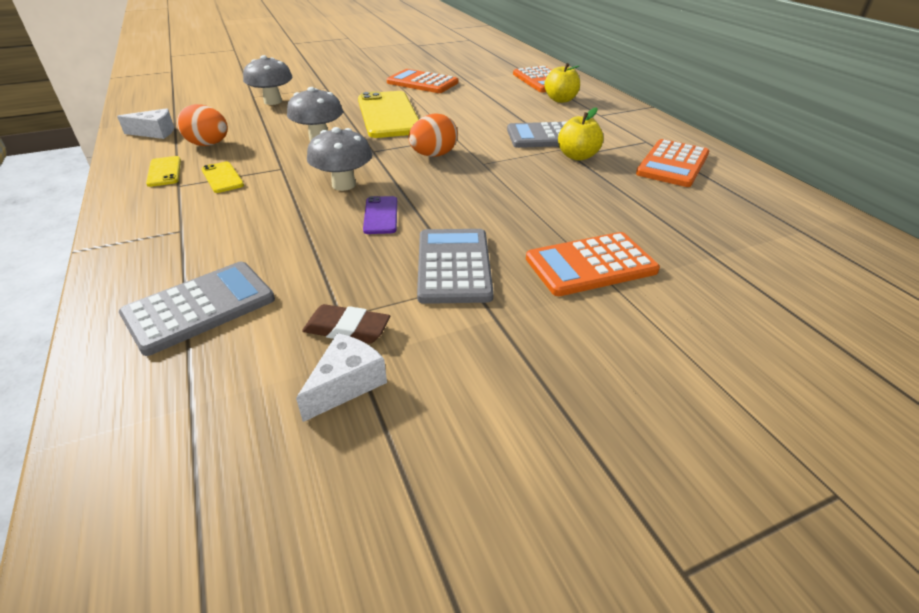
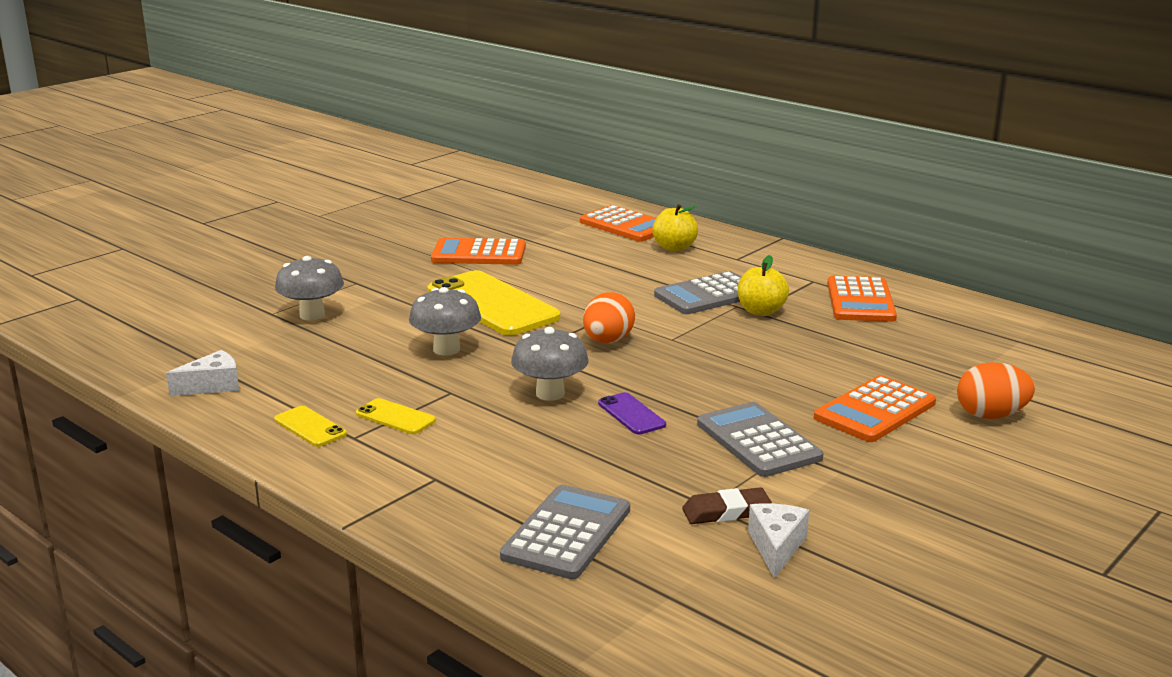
camera: 25 degrees left, 15 degrees down
(209, 145) = (314, 385): orange egg -> orange egg (991, 415)

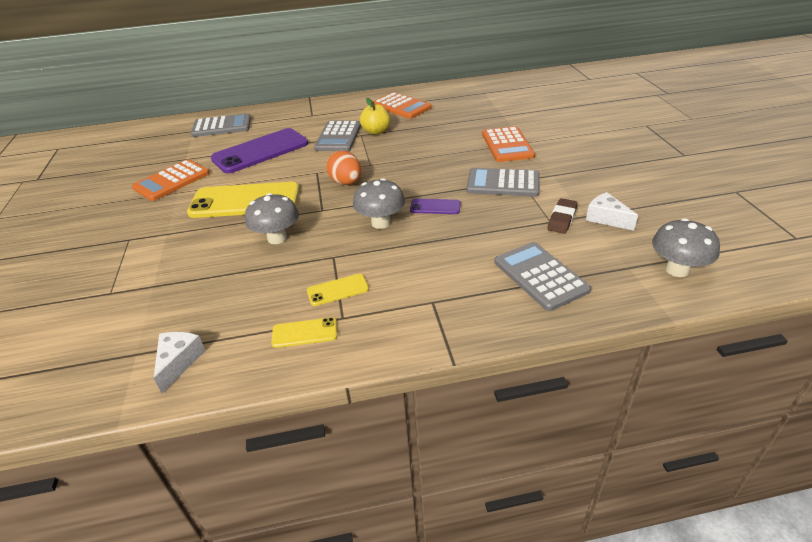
camera: 50 degrees left, 15 degrees up
(312, 315) = (144, 275): grey mushroom -> grey mushroom (677, 269)
(604, 268) = (260, 151): none -> purple phone
(625, 225) = (222, 126): orange calculator -> grey calculator
(674, 247) = (272, 124): yellow apple -> none
(991, 415) = (540, 123): orange egg -> none

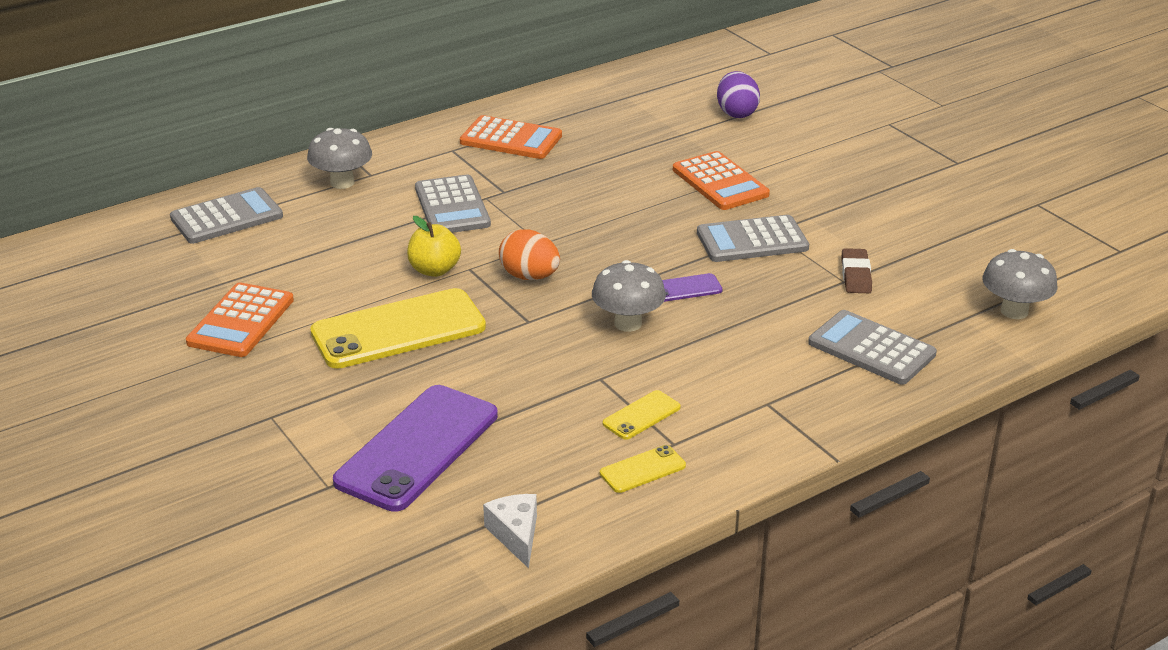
camera: 25 degrees left, 5 degrees down
(260, 151) = (343, 250): purple phone -> purple phone (418, 448)
(277, 238) = (500, 371): grey mushroom -> grey mushroom (342, 182)
(376, 131) = (506, 188): yellow apple -> yellow apple (434, 270)
(545, 108) = (736, 113): none -> purple egg
(606, 218) = (907, 265): white cheese -> none

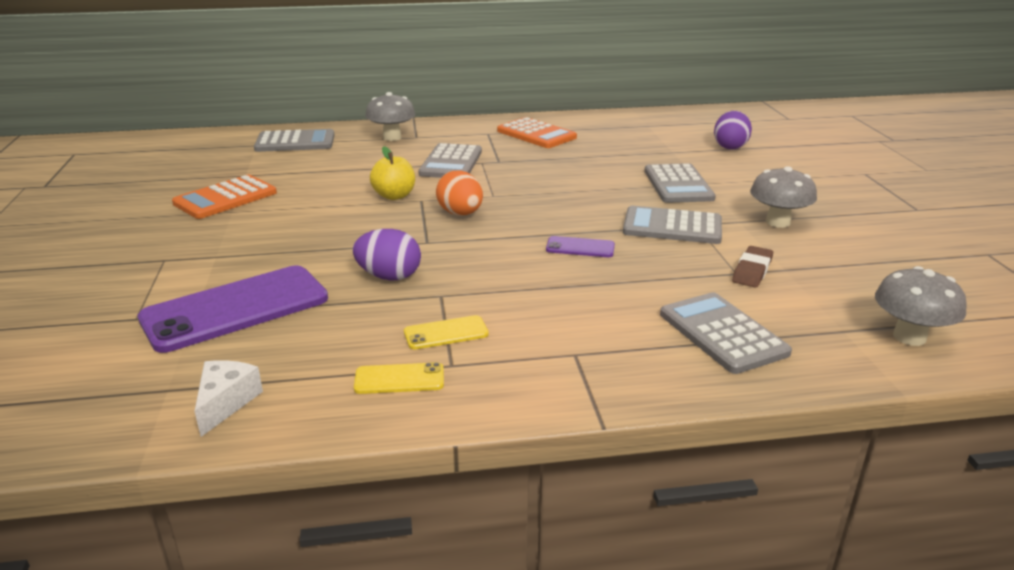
camera: 25 degrees right, 5 degrees down
(398, 330) = (323, 226): yellow phone -> none
(531, 371) = (389, 276): none -> purple egg
(628, 323) = (506, 261): grey mushroom -> grey mushroom (778, 222)
(720, 182) = (678, 185): orange calculator -> grey calculator

